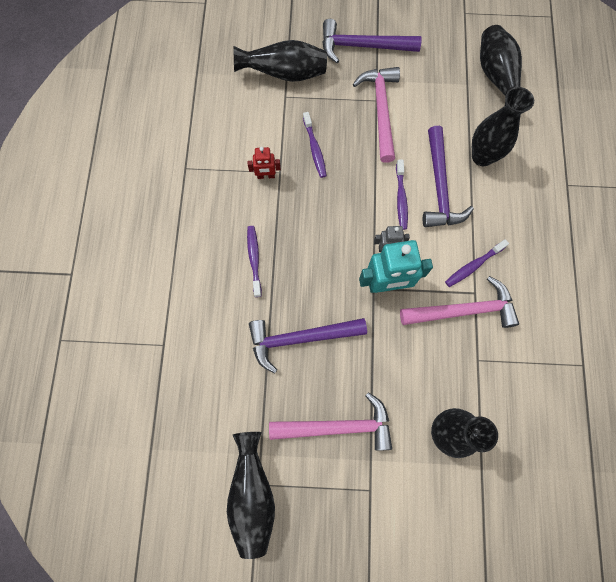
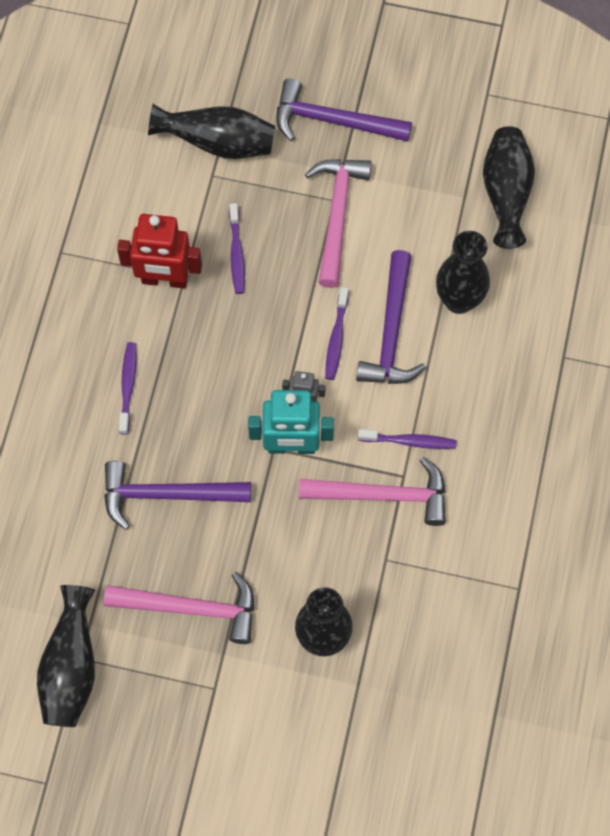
camera: 10 degrees right, 5 degrees down
(266, 176) = (164, 280): red robot -> red robot, size x1.93
(473, 266) = (410, 441): purple toothbrush -> purple toothbrush turned 150 degrees counterclockwise

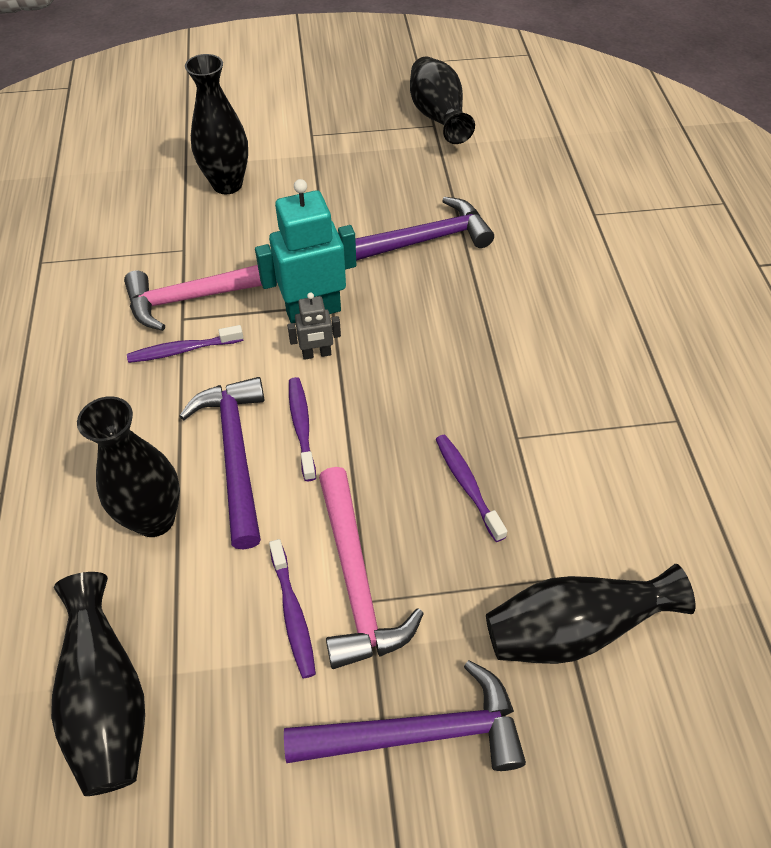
camera: 160 degrees right, 15 degrees down
(128, 386) = (513, 314): purple toothbrush -> purple toothbrush (293, 614)
(164, 280) = (538, 428): red robot -> none
(191, 608) = (356, 174): pink hammer -> none

